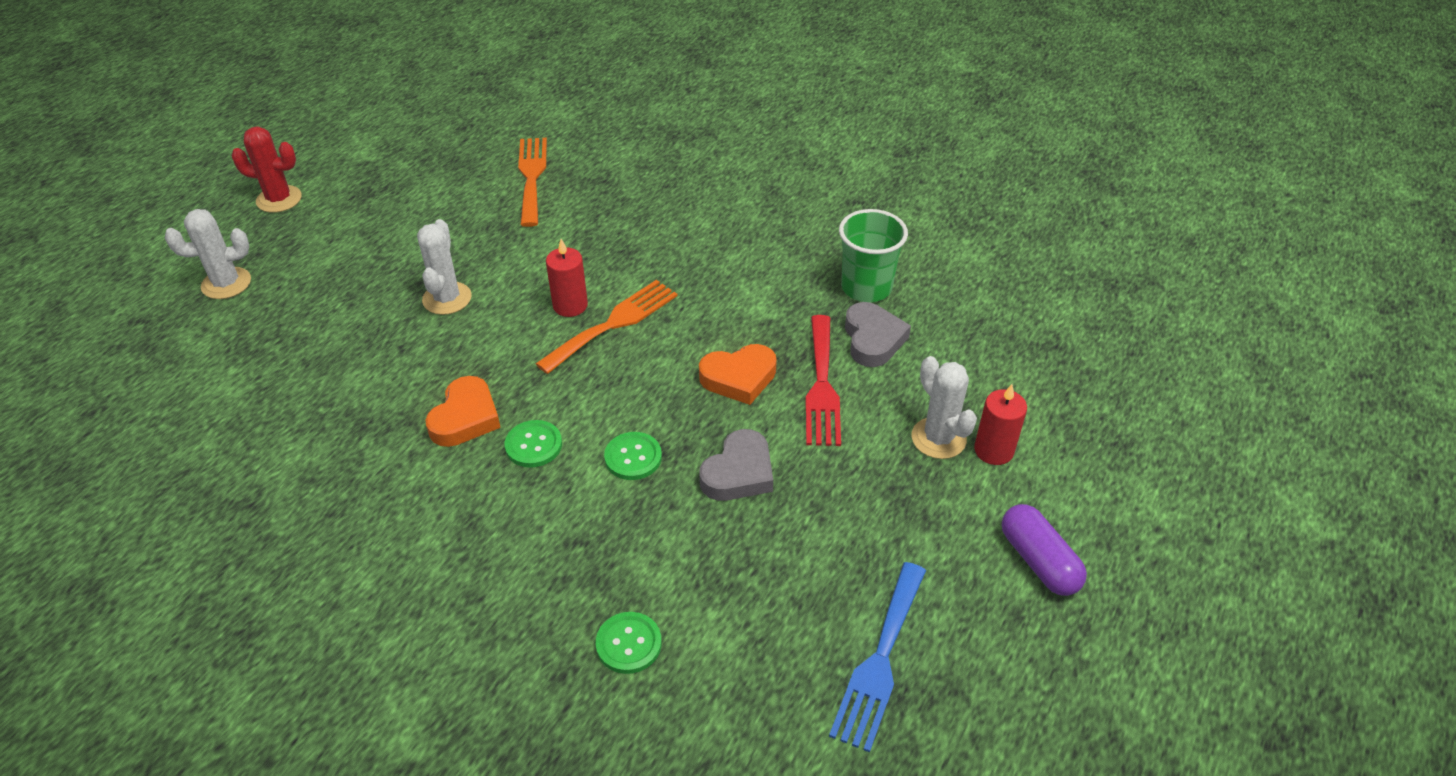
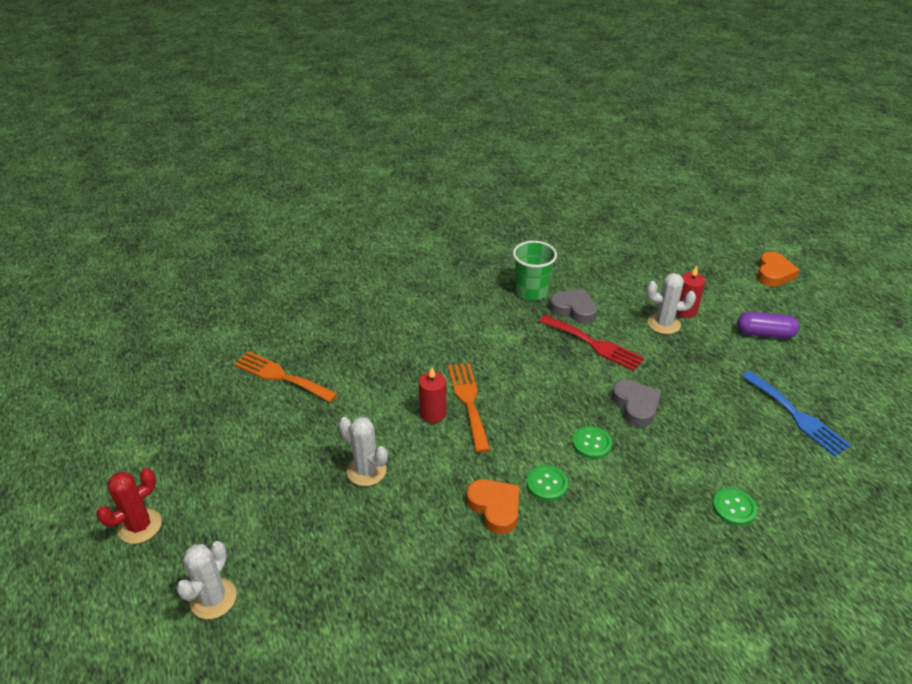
camera: 55 degrees left, 5 degrees down
(739, 378) = (561, 371): orange heart -> orange heart (773, 273)

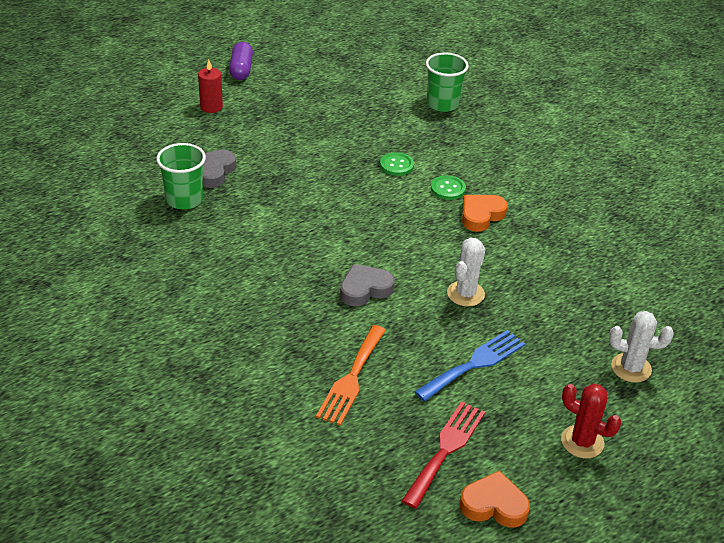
camera: 100 degrees left, 0 degrees up
(433, 413) = (383, 258): red candle -> none
(468, 401) = (362, 236): orange fork -> none
(594, 344) = (267, 160): red fork -> red fork (445, 449)
(636, 406) = (346, 141): grey heart -> grey heart (365, 289)
(664, 324) = (232, 120): white cactus -> none
(734, 508) = (442, 104): green button -> green cup
(773, 273) = (150, 55): orange heart -> orange heart (494, 505)
(797, 416) = (341, 67): blue fork -> blue fork (474, 364)

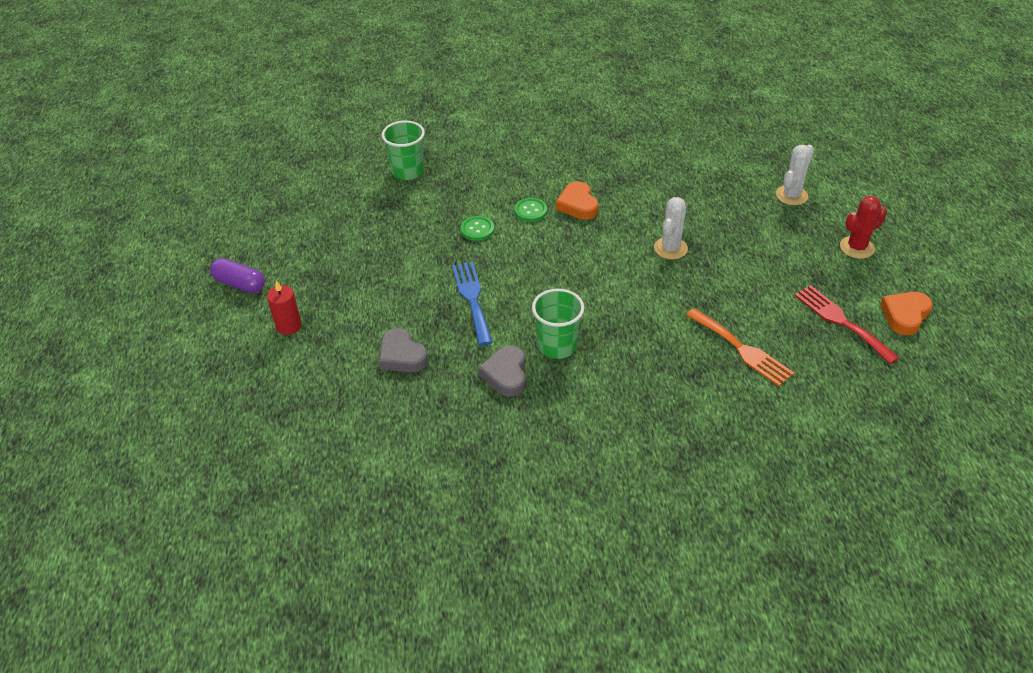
camera: 60 degrees left, 5 degrees up
(184, 200) = (433, 390): green cup -> green cup (557, 346)
(365, 289) = (635, 305): grey heart -> grey heart (506, 374)
(465, 294) = (670, 248): white cactus -> white cactus turned 60 degrees clockwise
(474, 364) = (754, 273): blue fork -> blue fork (472, 299)

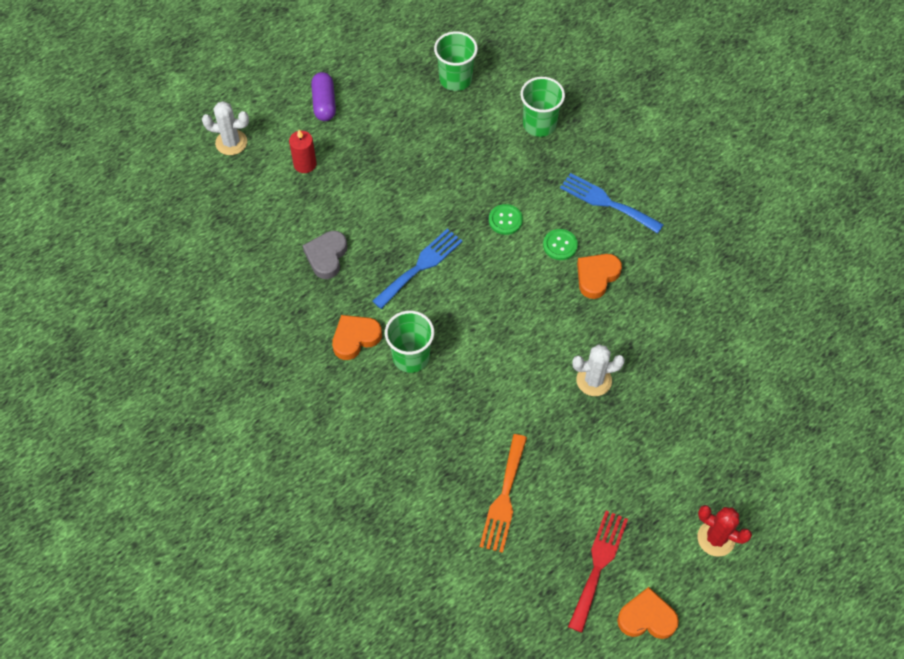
camera: 55 degrees right, 15 degrees up
(312, 196) = (455, 79): none -> green cup
(506, 374) = (355, 338): grey heart -> orange heart
(516, 170) = (607, 202): none -> blue fork
(791, 195) = (753, 447): white cactus -> white cactus (231, 142)

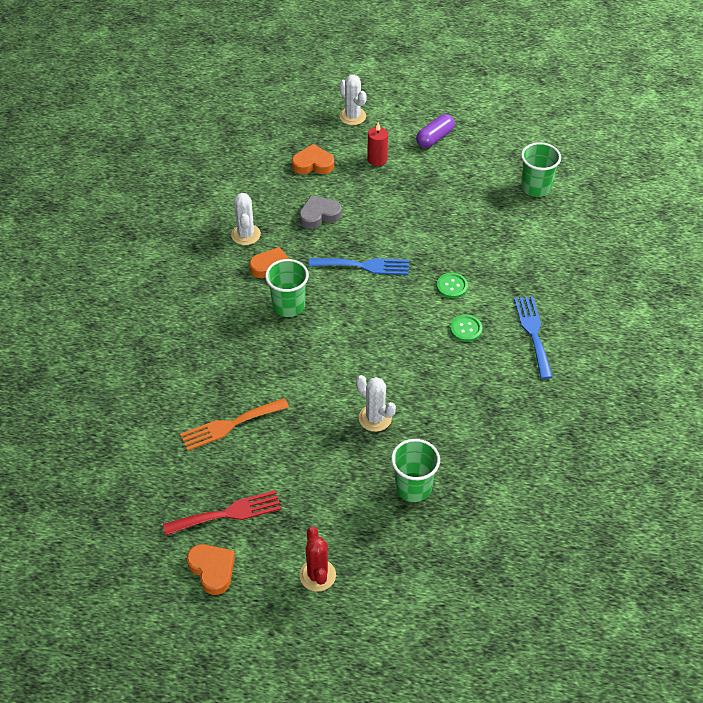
camera: 50 degrees right, 10 degrees down
(292, 331) = (246, 235): none -> white cactus
(539, 124) = (554, 254): green cup -> green cup (413, 487)
(596, 276) = (463, 366): orange heart -> orange heart (313, 164)

